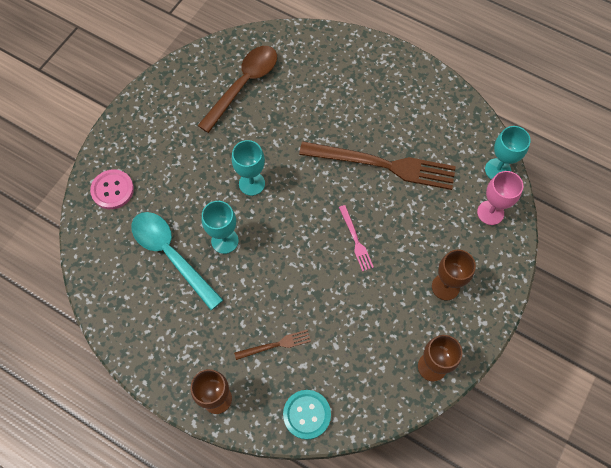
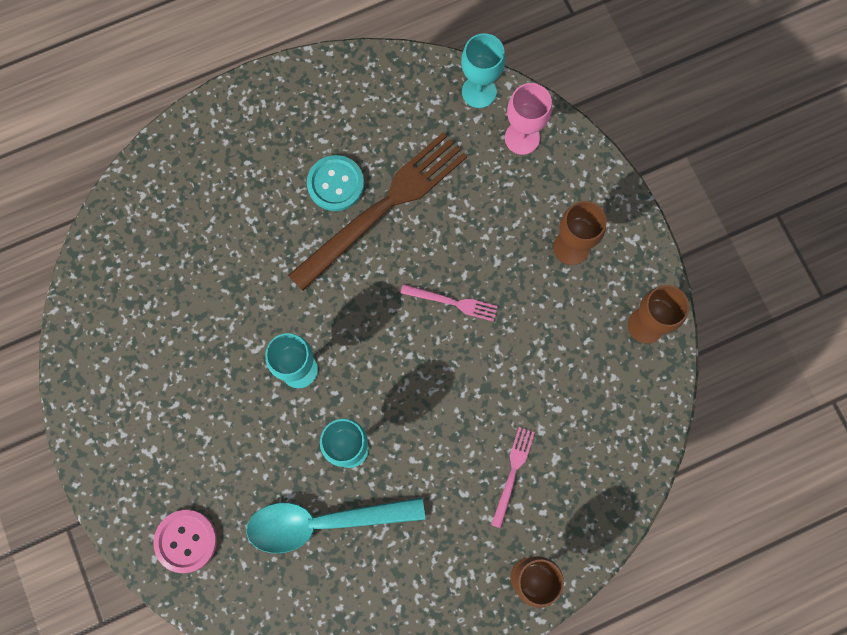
camera: 55 degrees left, 10 degrees up
(243, 85) = (158, 291): brown spoon -> none
(275, 345) = (512, 473): brown fork -> pink fork
(307, 414) = (610, 491): turquoise button -> turquoise button (335, 184)

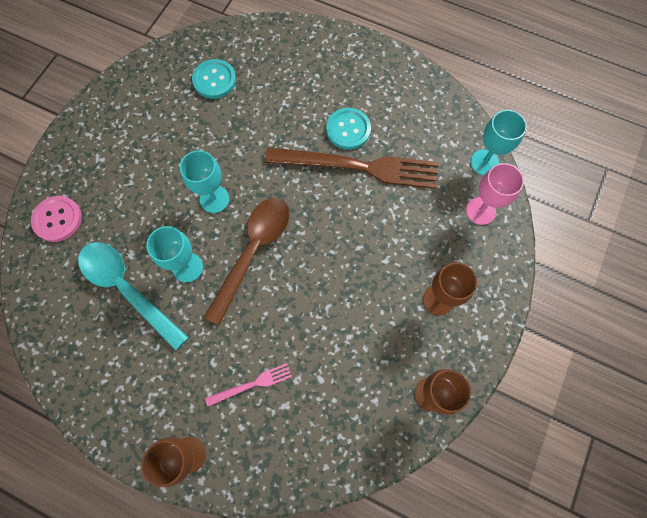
camera: 50 degrees right, 5 degrees down
(160, 267) = (214, 80): none -> turquoise button
(386, 374) = (253, 251): none -> brown spoon
(452, 302) = (334, 254): pink fork -> none

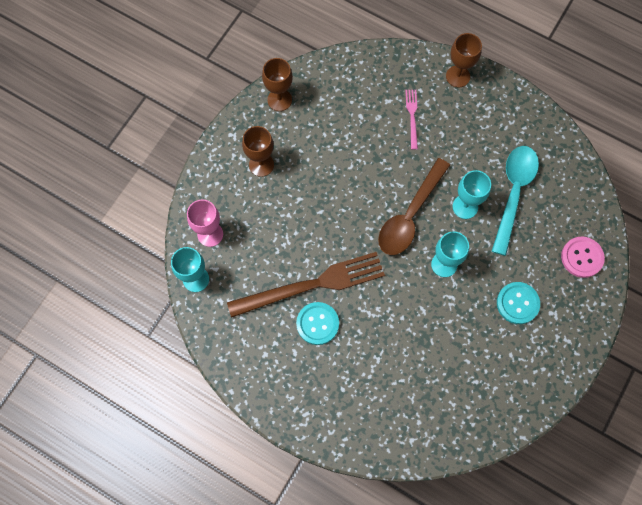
camera: 175 degrees left, 0 degrees up
(127, 289) = (513, 193): turquoise spoon -> turquoise spoon turned 120 degrees counterclockwise
(214, 80) = (447, 392): turquoise button -> turquoise button (517, 303)
(252, 384) = (412, 116): pink fork -> pink fork turned 105 degrees clockwise
(358, 166) = (312, 285): brown fork -> brown fork turned 150 degrees clockwise

